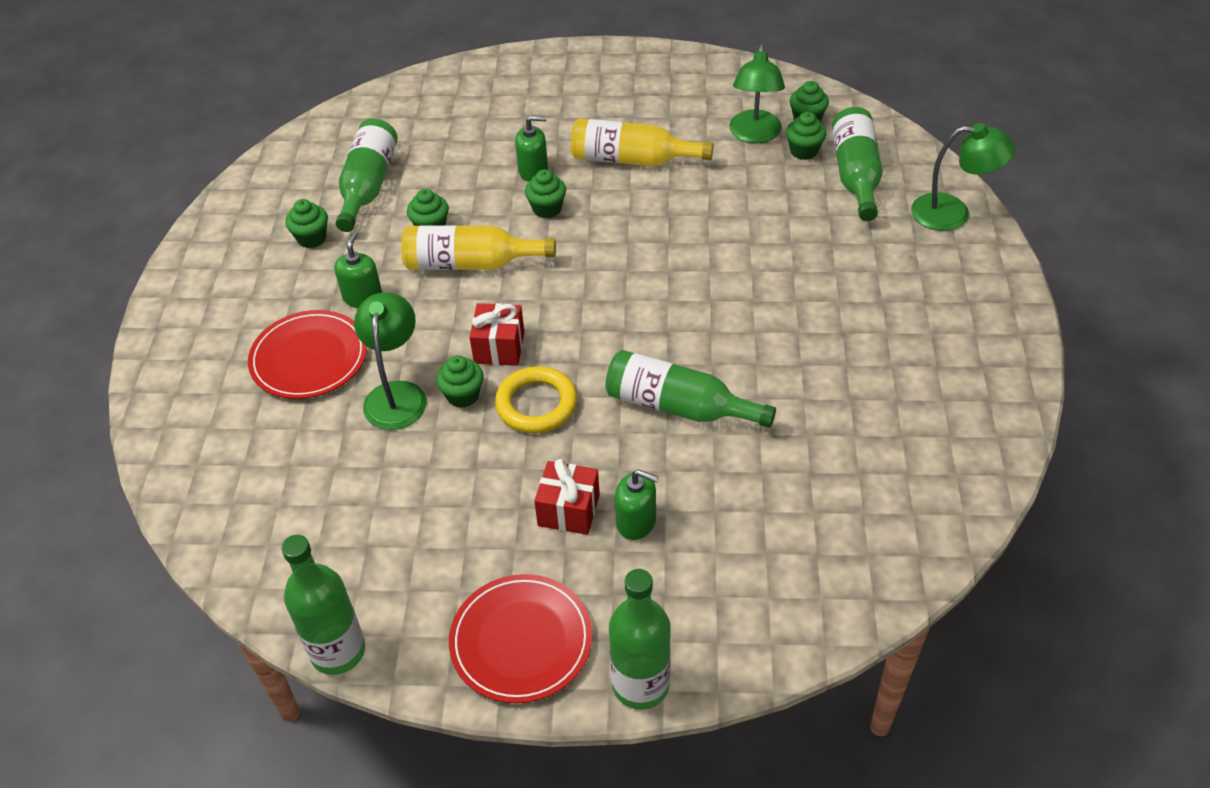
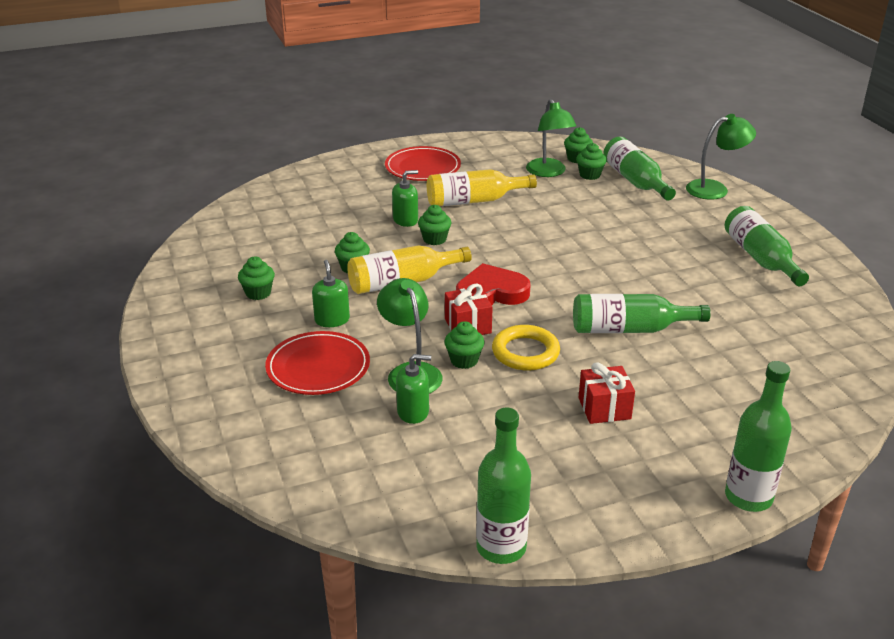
camera: 25 degrees left, 15 degrees down
(368, 186) = (280, 253): green bottle -> green bottle (760, 258)
(521, 641) = (639, 497): red plate -> red plate (422, 167)
(557, 307) = (491, 293): none -> red heart
(636, 522) = (659, 402): green soap dispenser -> green soap dispenser (413, 412)

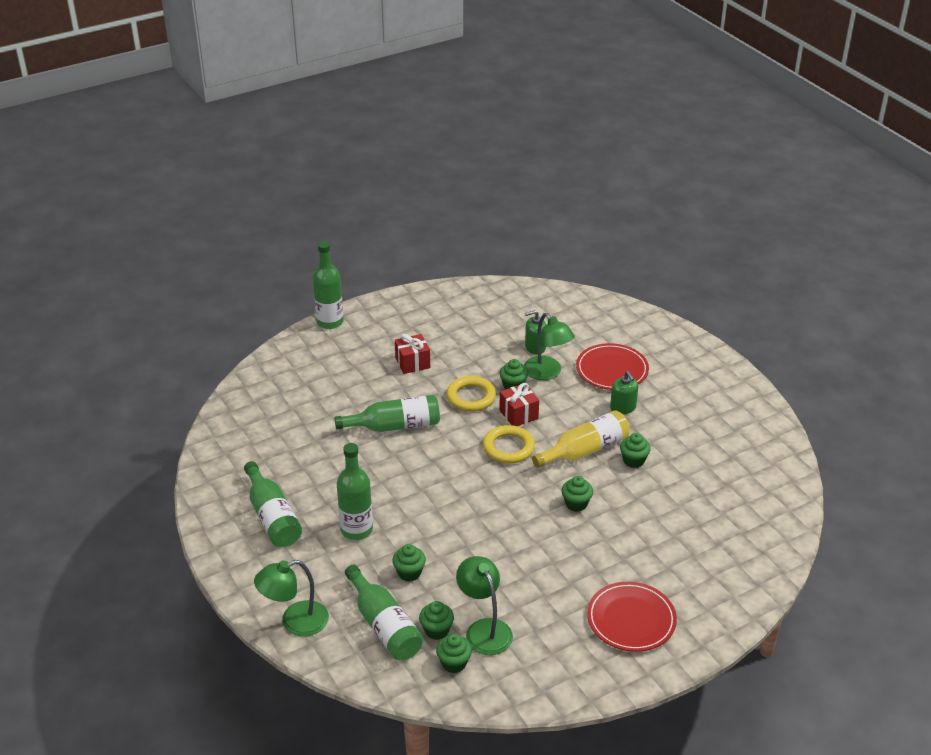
camera: 170 degrees right, 5 degrees up
(258, 293) = (695, 425): green cupcake -> green cupcake (409, 573)
(405, 220) = (613, 527): green soap dispenser -> none
(474, 201) = (555, 566): yellow bottle -> none
(491, 293) = (508, 448): red heart -> yellow ring
(501, 547) = (464, 285): green bottle -> green bottle (356, 529)

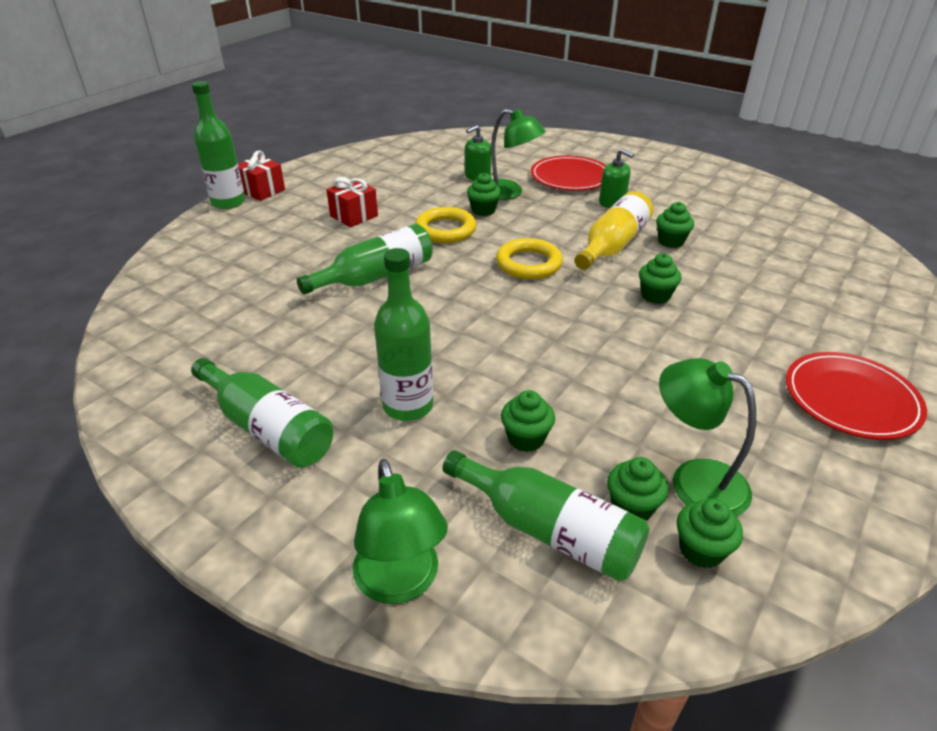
camera: 25 degrees left, 0 degrees up
(295, 622) = (400, 583): green lamp -> green lamp turned 60 degrees counterclockwise
(518, 414) = (512, 232): red gift -> red gift (262, 191)

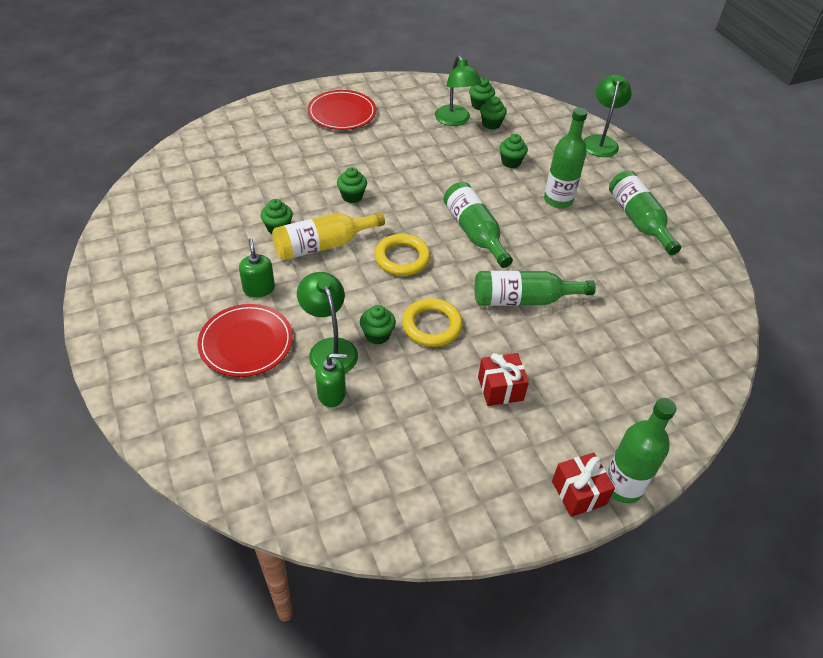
camera: 150 degrees left, 10 degrees up
(549, 530) = (531, 131): green bottle -> green bottle (474, 232)

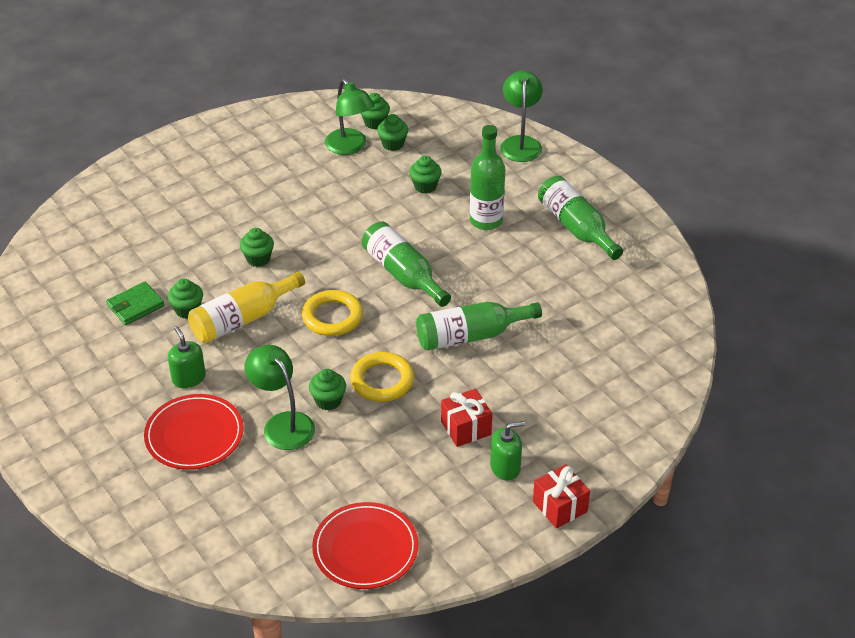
camera: 10 degrees left, 5 degrees down
(236, 216) = (135, 306): none -> green wallet
(331, 393) = (298, 466): green soap dispenser -> green soap dispenser (505, 467)
(342, 113) = (216, 162): red plate -> red plate (365, 548)
(622, 486) = (600, 492): green bottle -> none

